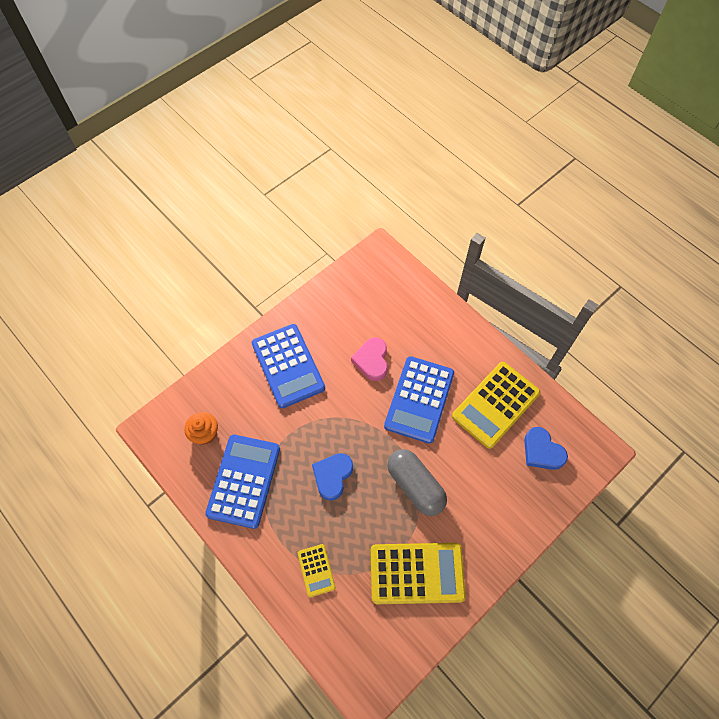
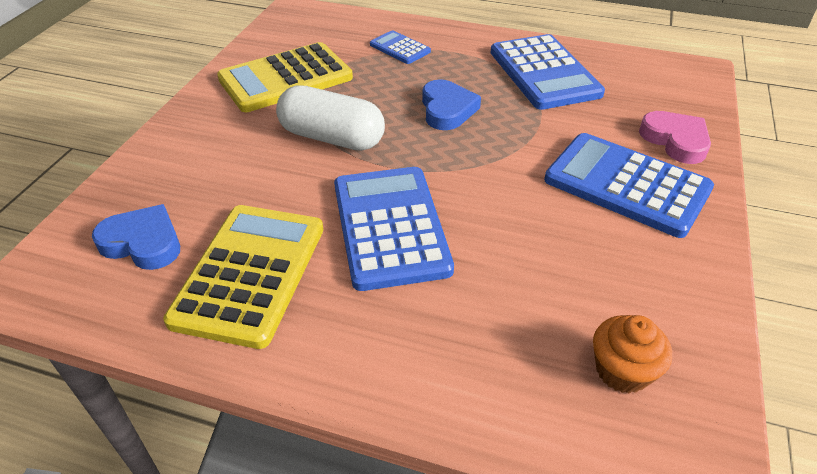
camera: 150 degrees right, 20 degrees down
(204, 433) = (636, 88): orange cupcake -> orange cupcake (622, 370)
(316, 570) = (400, 48): yellow calculator -> blue calculator
(372, 360) = (510, 245): pink heart -> pink heart (675, 140)
(415, 486) = (332, 138): grey capsule -> white capsule

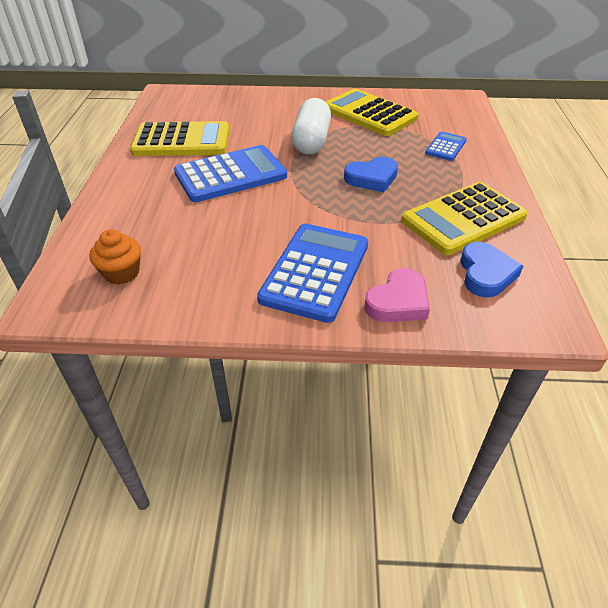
camera: 75 degrees right, 0 degrees up
(143, 242) = (197, 110): blue heart -> blue heart (485, 274)
(544, 73) = (463, 219): blue calculator -> yellow calculator

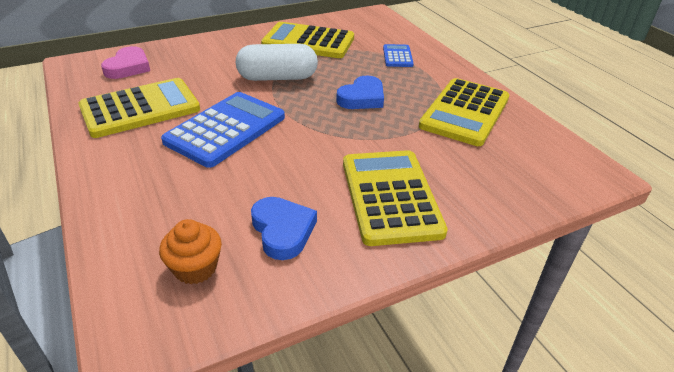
camera: 30 degrees left, 5 degrees down
(311, 141) = (277, 78): white capsule -> white capsule turned 75 degrees counterclockwise
(315, 272) = (390, 196): blue calculator -> yellow calculator
(398, 301) = (480, 198): pink heart -> pink heart (128, 67)
(485, 274) = (521, 152): blue heart -> blue heart (282, 230)

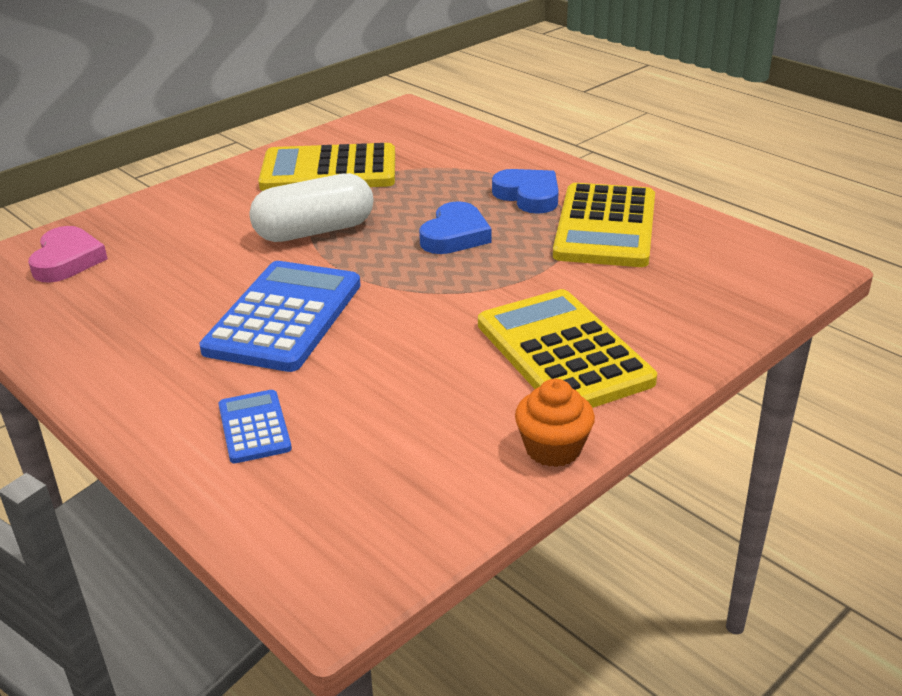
camera: 15 degrees left, 5 degrees down
(140, 109) = (133, 315): yellow calculator -> none
(195, 268) = (358, 494): orange cupcake -> orange cupcake (553, 448)
(282, 230) = (446, 424): blue heart -> blue heart (528, 196)
(397, 56) = (473, 168): blue calculator -> blue calculator (254, 427)

